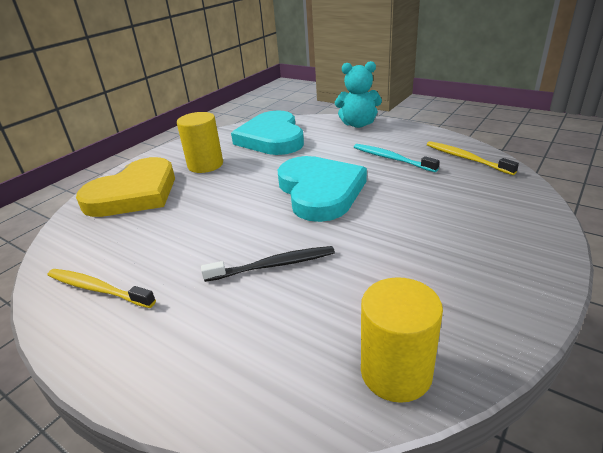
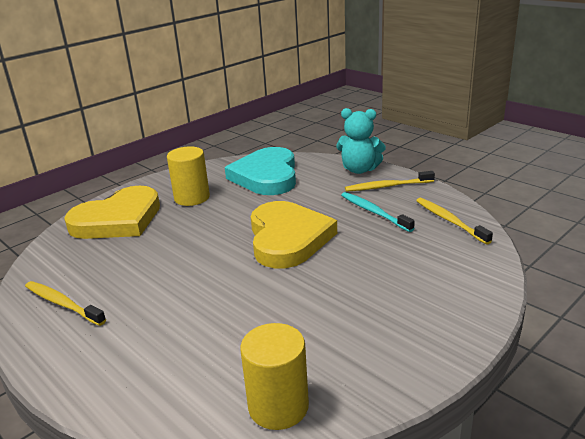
camera: 10 degrees right, 5 degrees down
(274, 265) = (216, 303): black toothbrush -> none
(320, 191) = (288, 238): turquoise heart -> yellow heart
(391, 135) = (387, 186): none -> yellow toothbrush

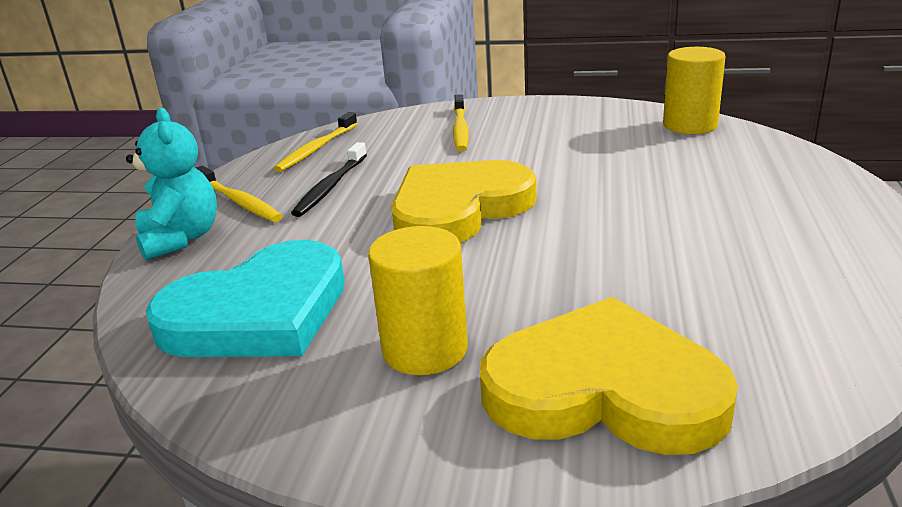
camera: 125 degrees left, 0 degrees up
(62, 303) = (826, 278): yellow toothbrush -> yellow toothbrush (460, 129)
(374, 212) = (330, 187): turquoise toothbrush -> black toothbrush

